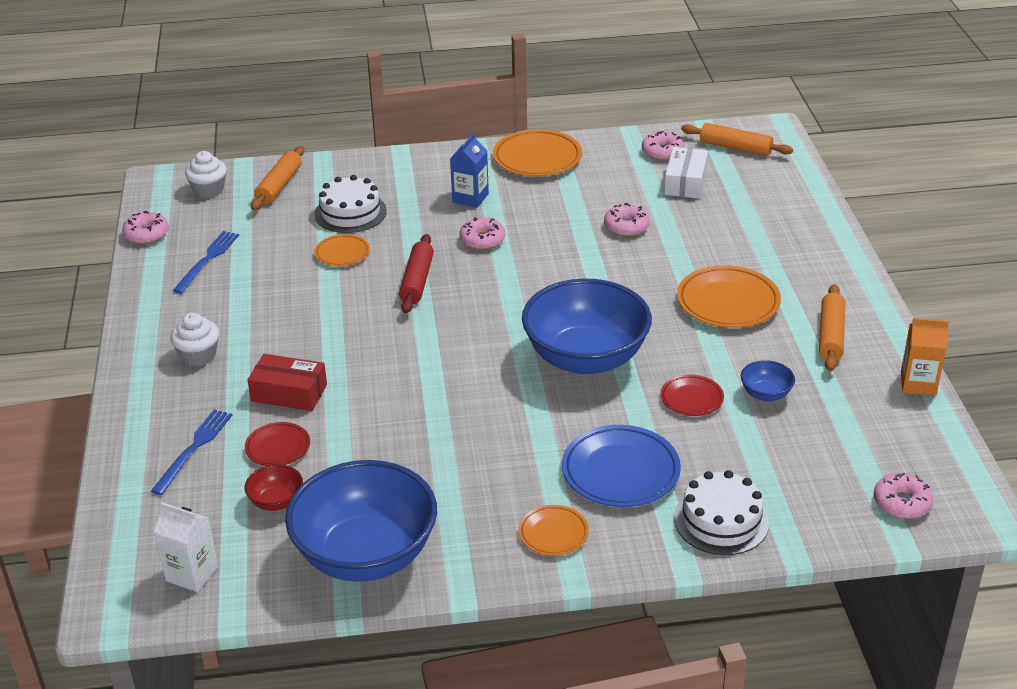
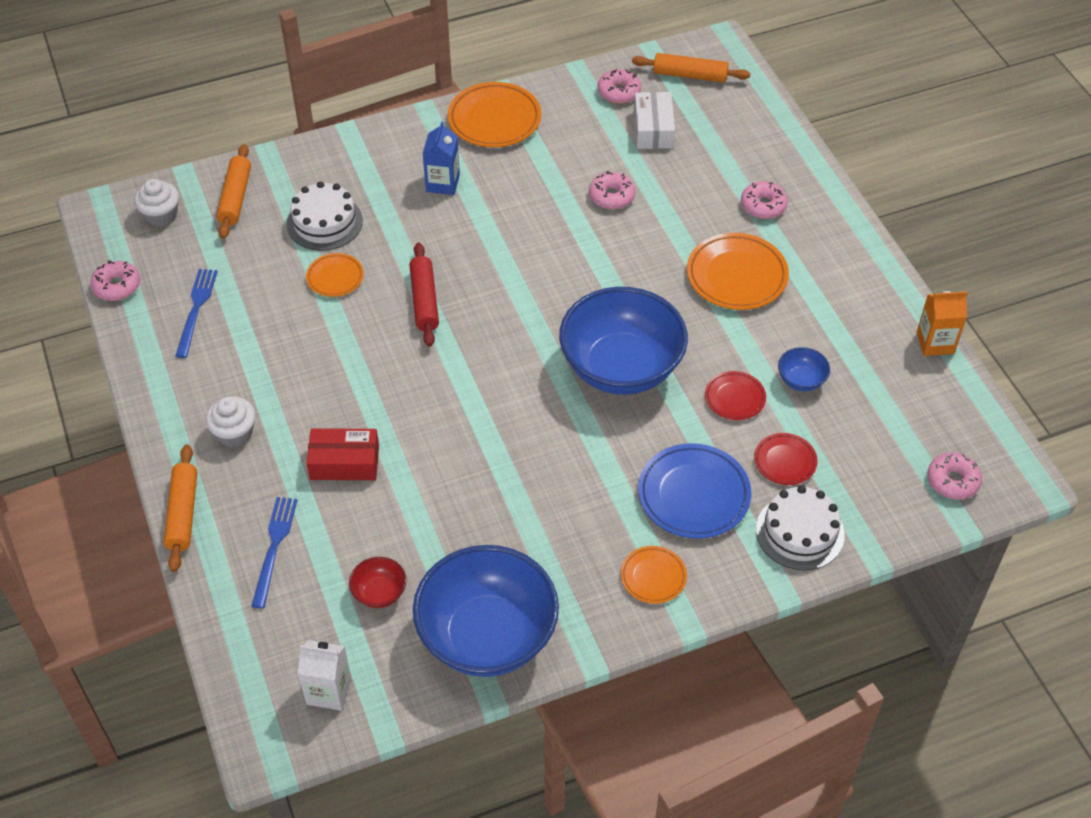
camera: 15 degrees left, 15 degrees up
(278, 447) = (358, 530): red plate -> red plate (785, 461)
(482, 240) = (473, 236): pink donut -> pink donut (763, 205)
(830, 335) = (842, 299): orange rolling pin -> orange rolling pin (183, 513)

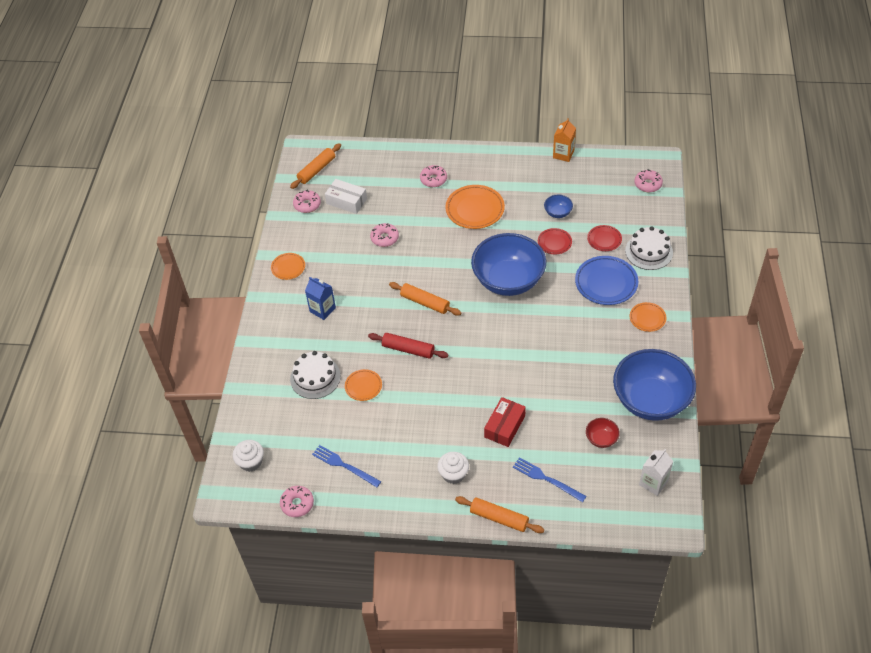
camera: 60 degrees left, 0 degrees up
(235, 198) = (263, 417): orange rolling pin -> orange rolling pin (425, 302)
(494, 119) = (288, 268): orange plate -> orange plate, size x0.57

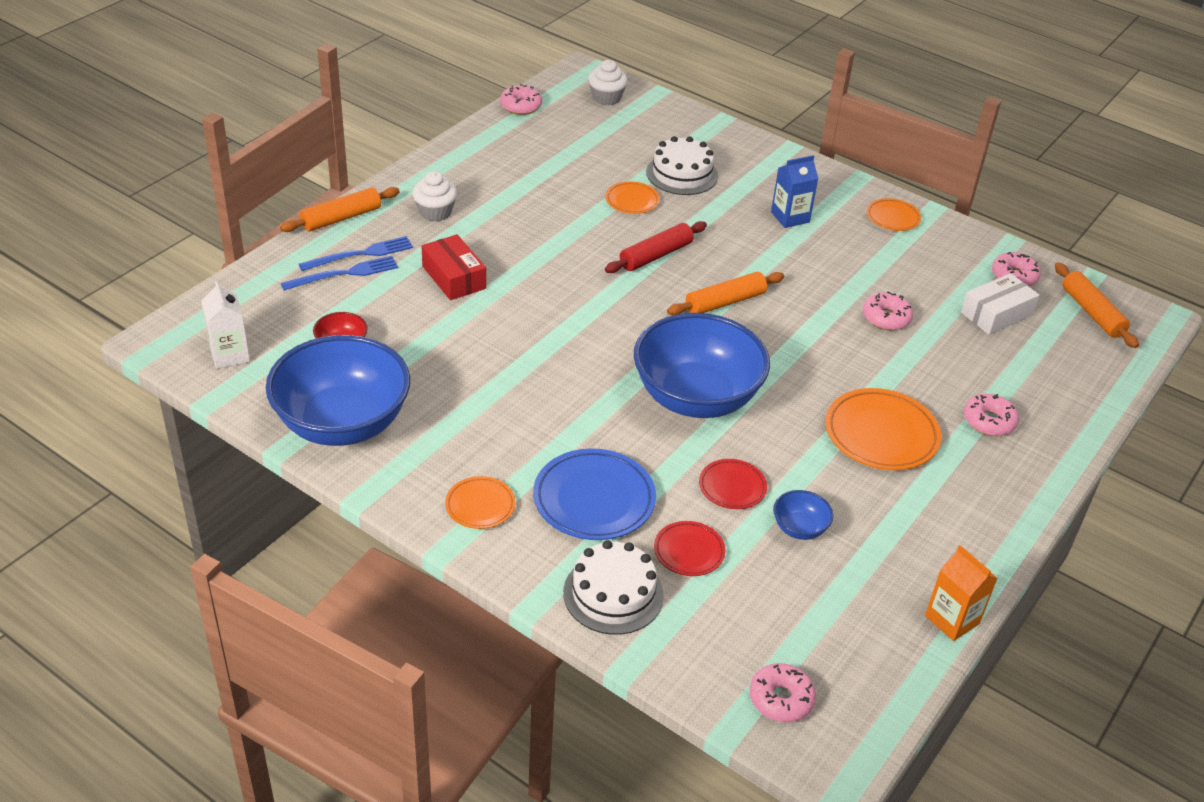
camera: 115 degrees right, 10 degrees down
(344, 465) = (534, 148): blue fork -> blue fork (360, 254)

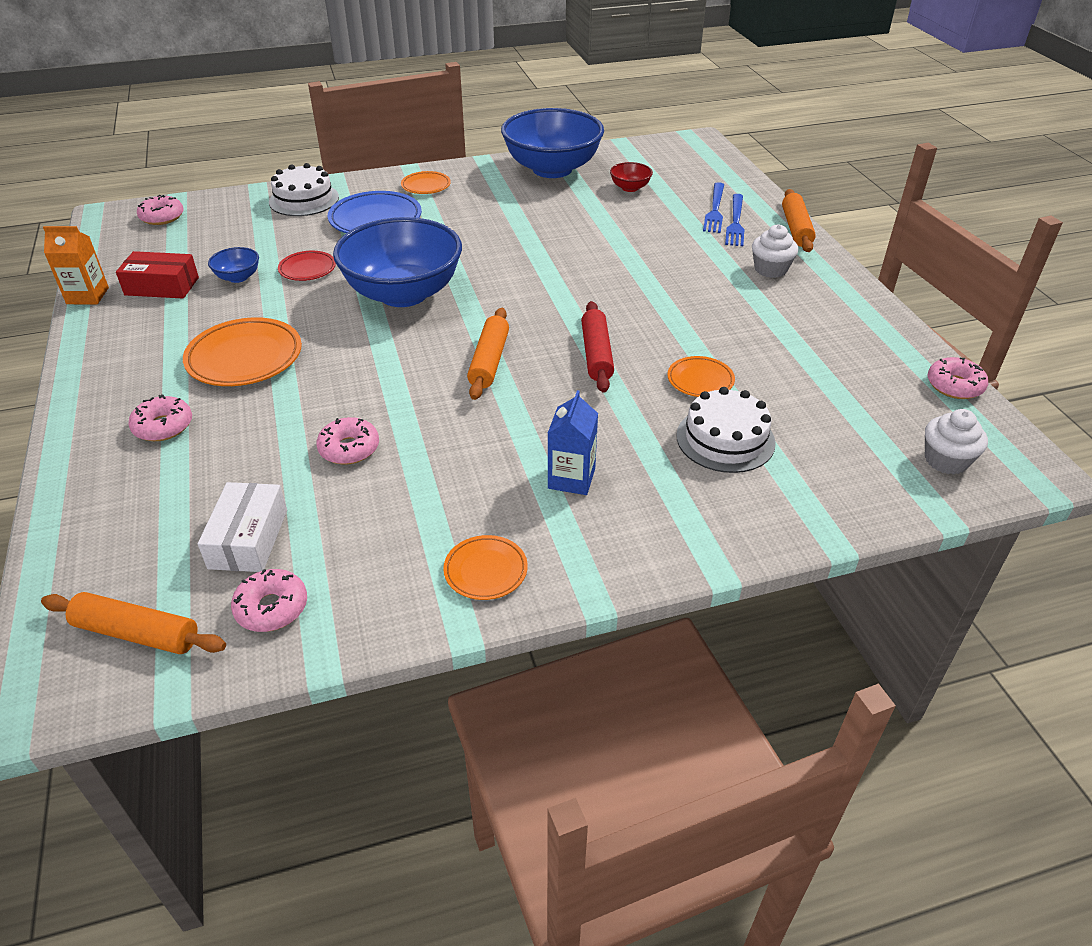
camera: 130 degrees right, 0 degrees up
(230, 355) = (660, 155): white carton -> none
(454, 277) = (666, 248): red box -> red box (162, 286)
(689, 552) = (289, 232): red plate -> none

